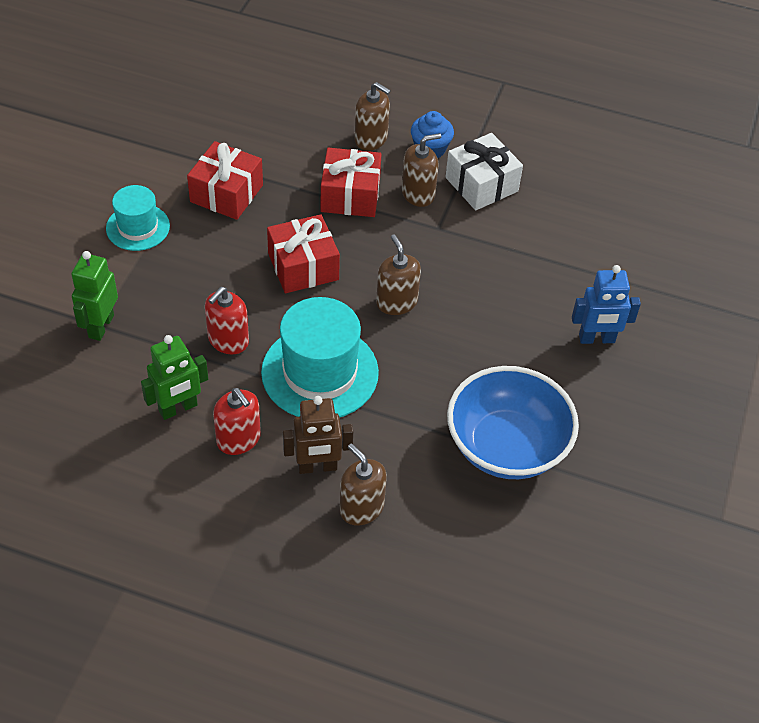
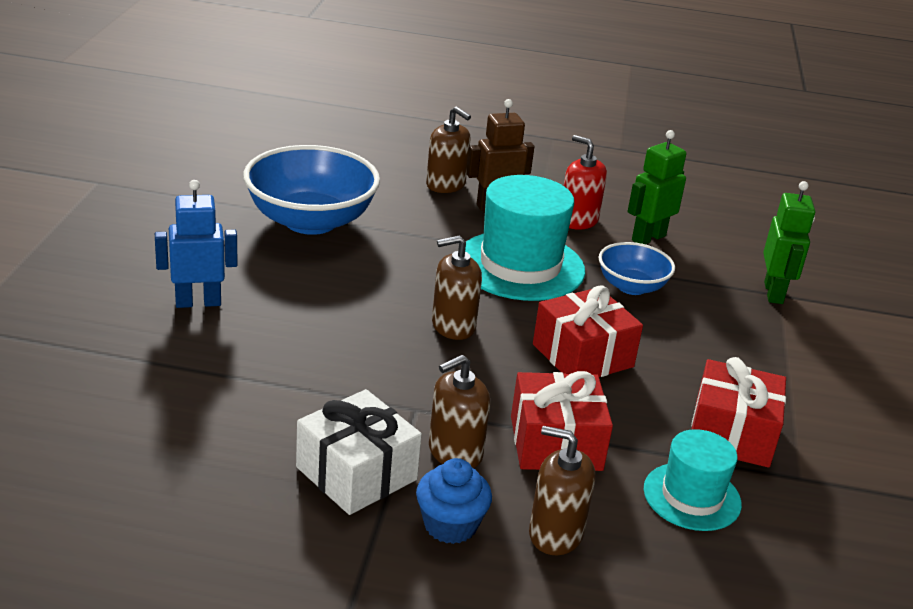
camera: 170 degrees right, 20 degrees down
(138, 227) = (814, 386): turquoise hat -> turquoise hat (692, 496)
(228, 340) = (631, 286): red soap dispenser -> blue bowl
(396, 302) = (453, 326): brown soap dispenser -> brown soap dispenser turned 105 degrees clockwise

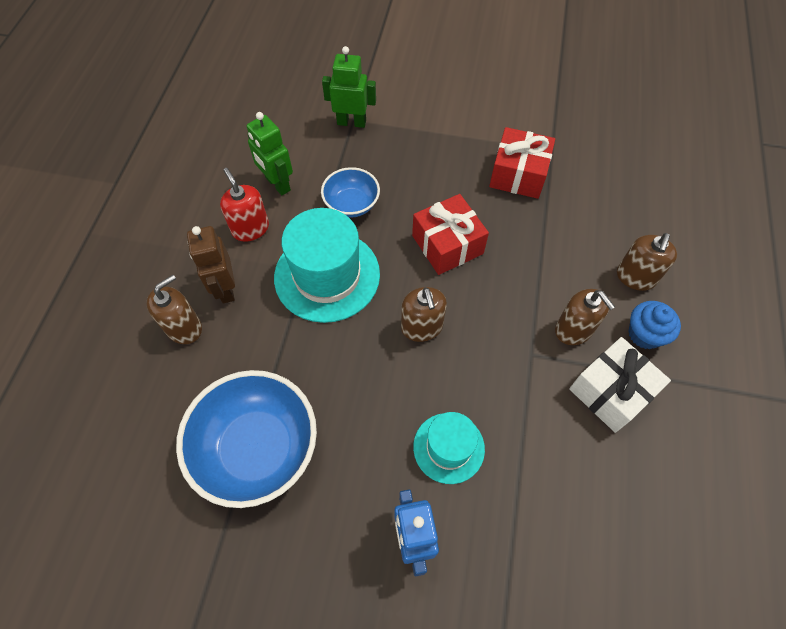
camera: 85 degrees left, 30 degrees up
(556, 443) = (550, 269): red gift -> none
(578, 220) = (250, 228): red soap dispenser -> red soap dispenser turned 105 degrees clockwise
(692, 496) = (583, 204): turquoise hat -> turquoise hat (448, 447)

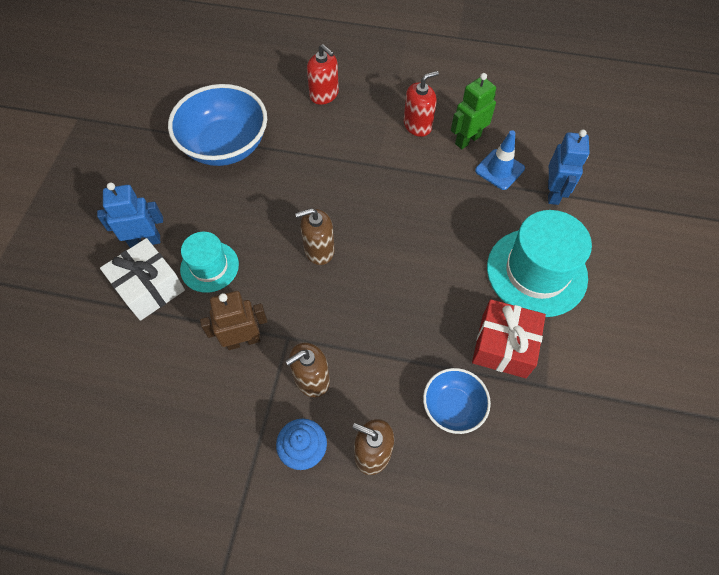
camera: 90 degrees right, 0 degrees up
(184, 328) = (324, 94): brown soap dispenser -> red soap dispenser
(225, 288) = (358, 115): brown robot -> brown robot (243, 340)
(320, 160) = (499, 169): none -> blue traffic cone
(327, 275) = (371, 180): turquoise hat -> turquoise hat (536, 272)
(351, 122) = (553, 193): green robot -> blue robot
(351, 204) = (449, 195): blue bowl -> blue bowl (453, 407)
(447, 244) = (407, 273): red gift -> none
(611, 392) = (245, 404): white gift -> white gift (149, 287)

